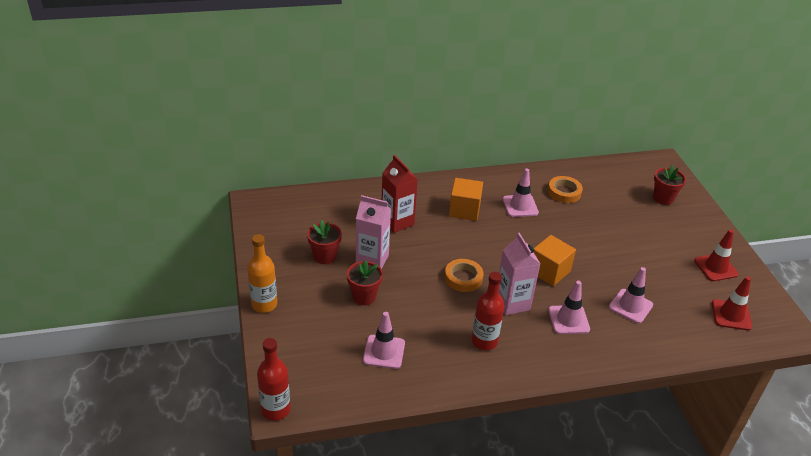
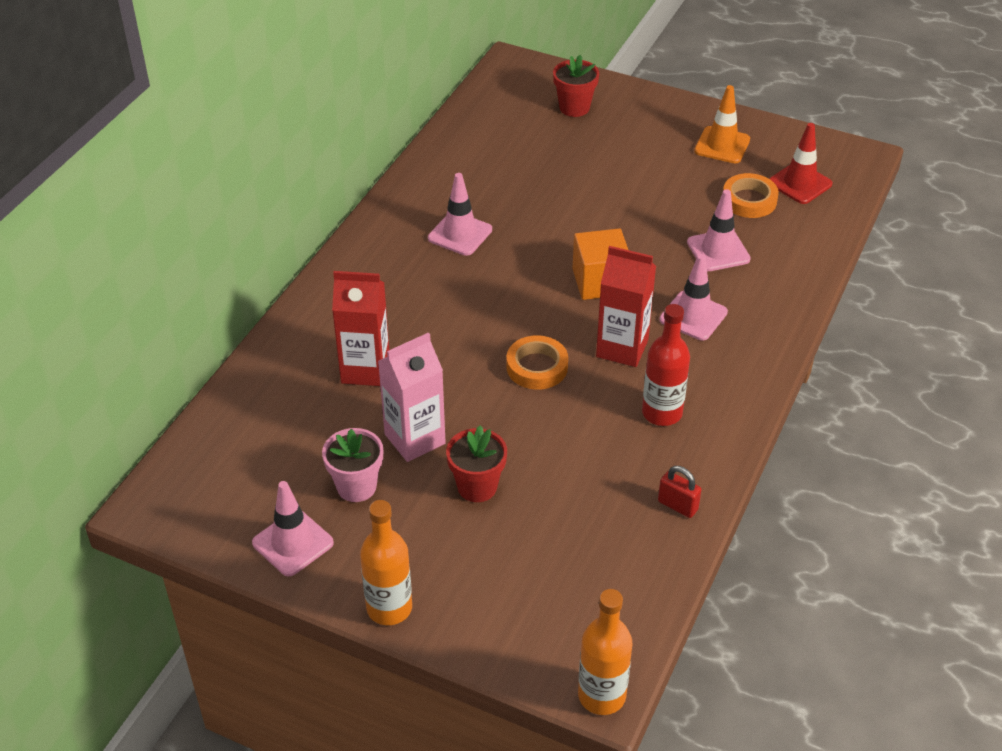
camera: 50 degrees left, 5 degrees up
(276, 410) = (601, 695): red bottle -> orange bottle
(324, 256) = (356, 486): red flower pot -> pink flower pot
(384, 352) = (595, 522): pink traffic cone -> pink traffic cone (293, 543)
(426, 379) = (677, 505): none -> red padlock
(464, 210) = (412, 290): orange cube -> none
(512, 303) = (622, 348): pink carton -> red carton
(564, 192) = (476, 179): orange tape -> orange tape (749, 200)
(715, 267) = (722, 145): red traffic cone -> orange traffic cone

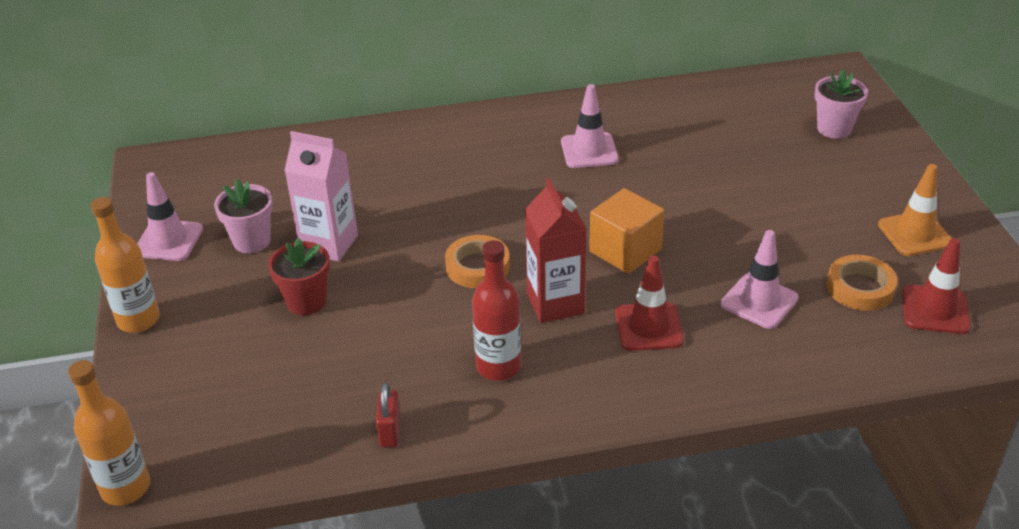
camera: 55 degrees right, 5 degrees down
(365, 370) = (380, 183): red carton -> none
(574, 108) = (834, 129): red flower pot -> pink flower pot
(693, 316) = (648, 327): pink traffic cone -> red traffic cone

